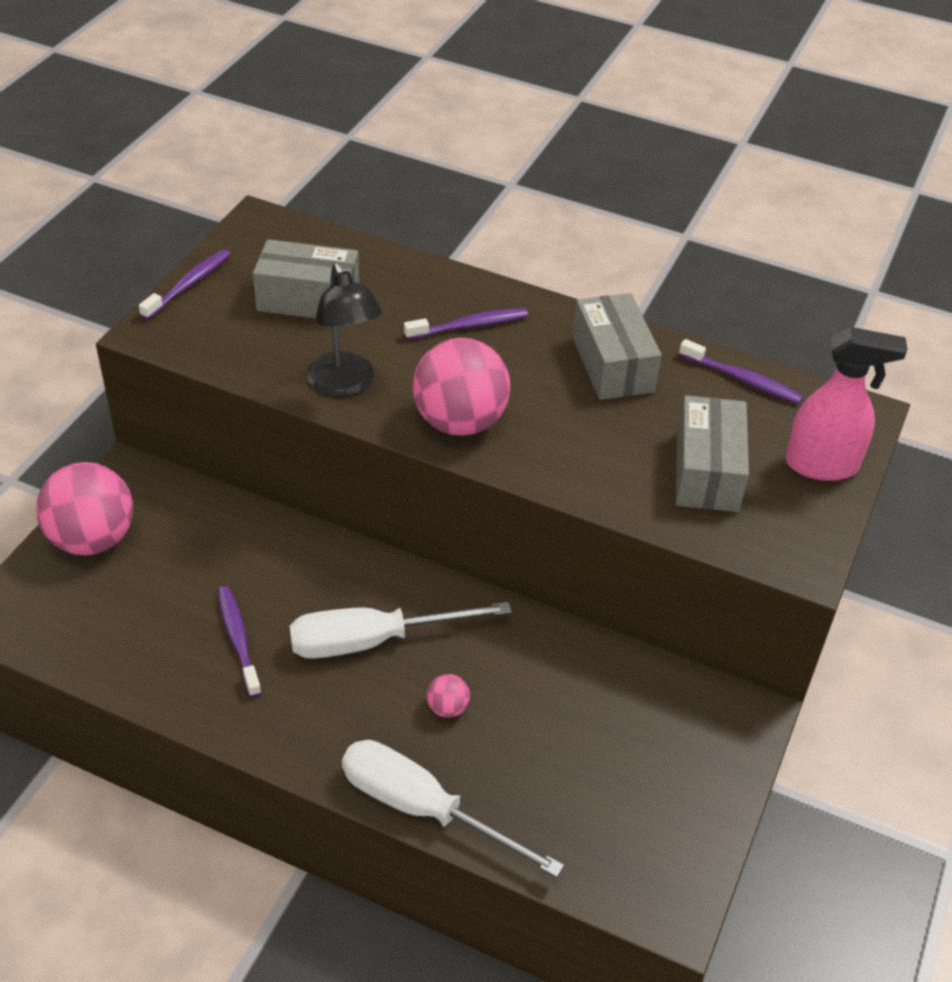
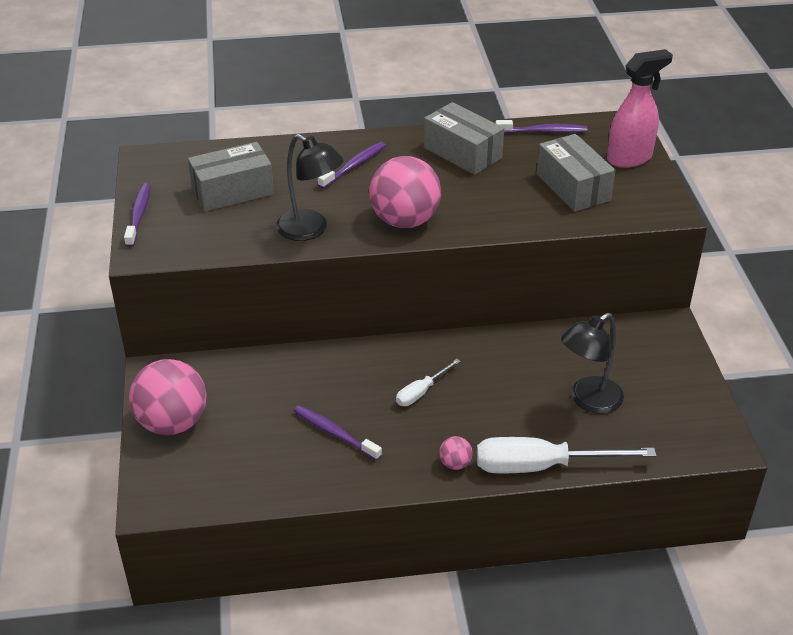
camera: 30 degrees left, 5 degrees down
(373, 641) = (421, 392): white screwdriver -> white screwdriver, size x0.51
(447, 708) = (502, 406): pink ball -> pink ball (455, 464)
(555, 757) = (588, 400): none -> black lamp

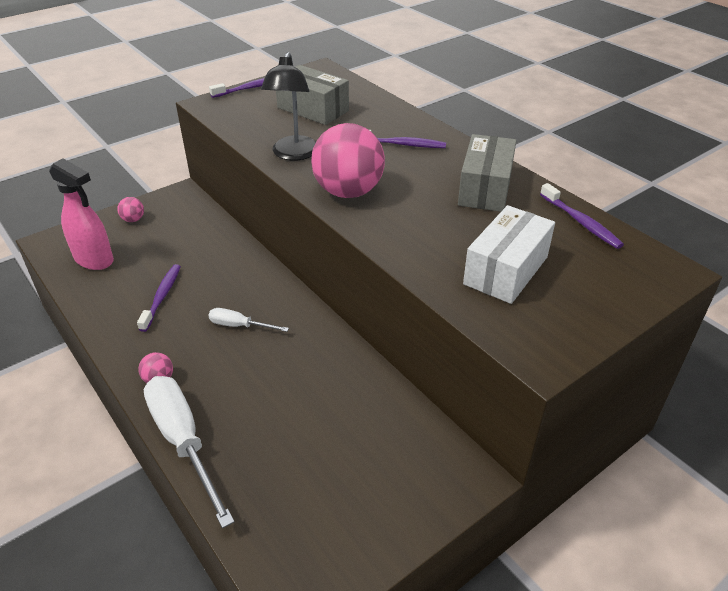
camera: 60 degrees right, 0 degrees up
(172, 423) = (133, 219): pink ball -> pink ball, size x0.43
(573, 187) = (505, 270): grey box -> white box
(588, 400) = (299, 445): black lamp -> none
(630, 158) = (609, 294): pink spray bottle -> pink spray bottle (94, 260)

